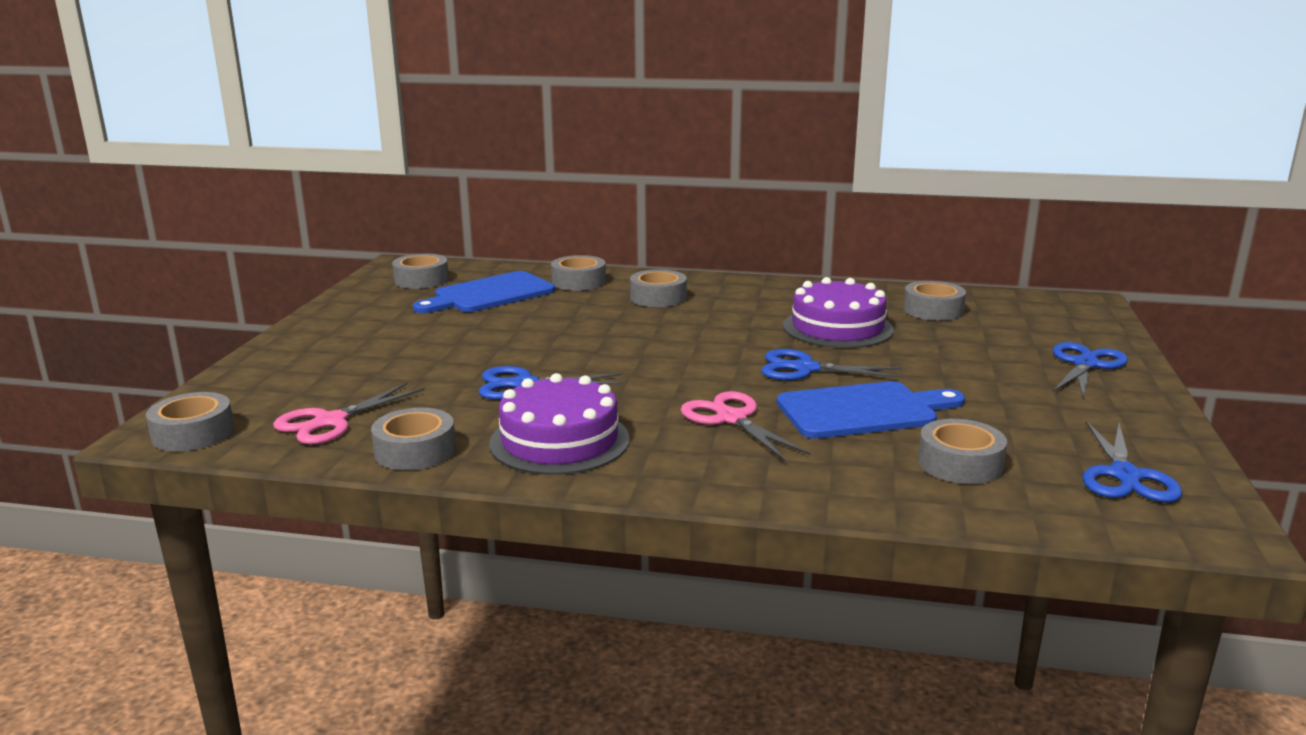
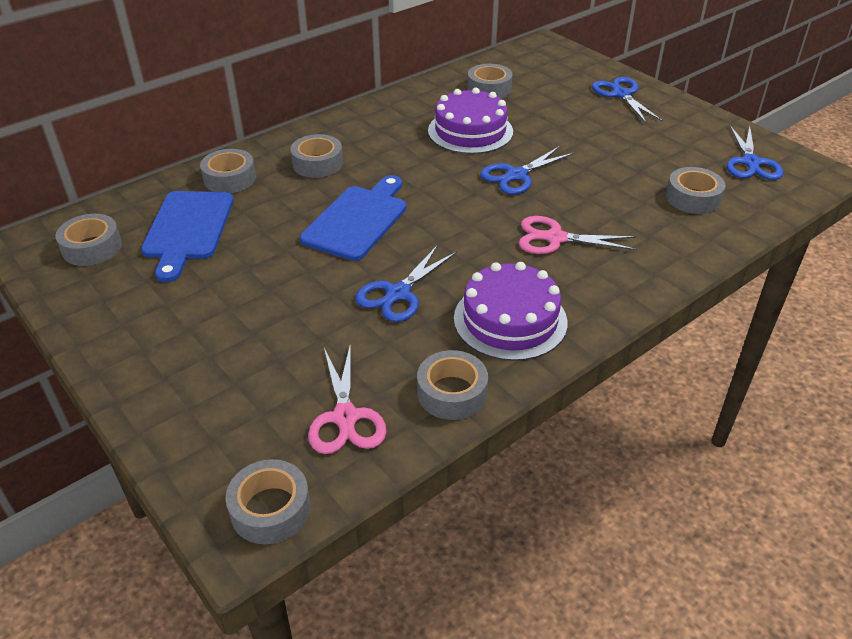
camera: 50 degrees left, 20 degrees up
(863, 411) = (597, 189): blue cutting board -> blue cutting board (358, 220)
(1124, 475) = (751, 162): blue scissors -> blue scissors turned 45 degrees clockwise

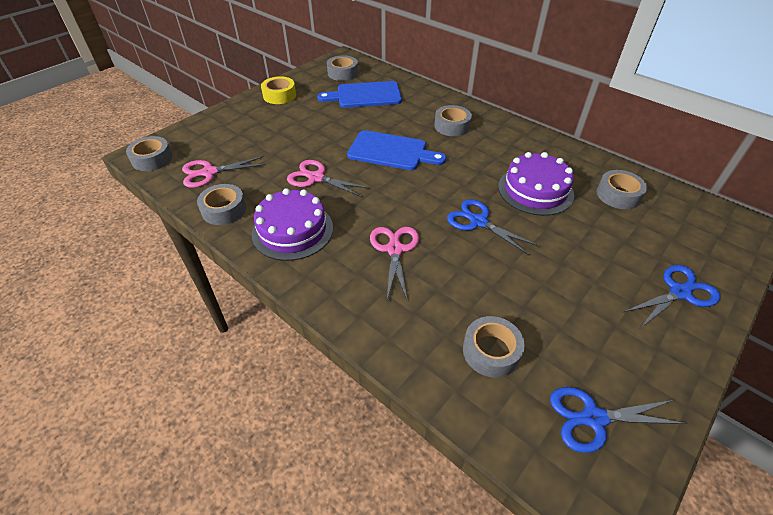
camera: 80 degrees right, 5 degrees up
(123, 329) = (279, 95): none -> yellow tape
(230, 178) = (420, 98): grey tape -> none
(398, 293) = (316, 178): blue scissors -> pink scissors

